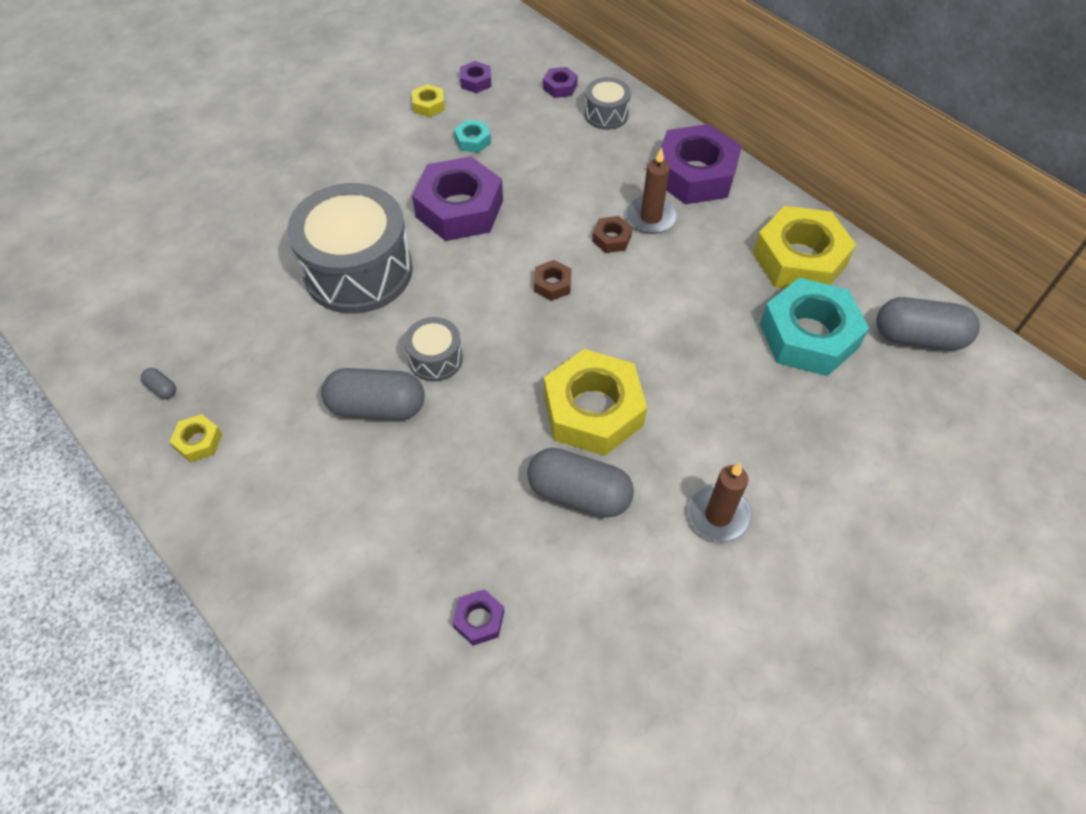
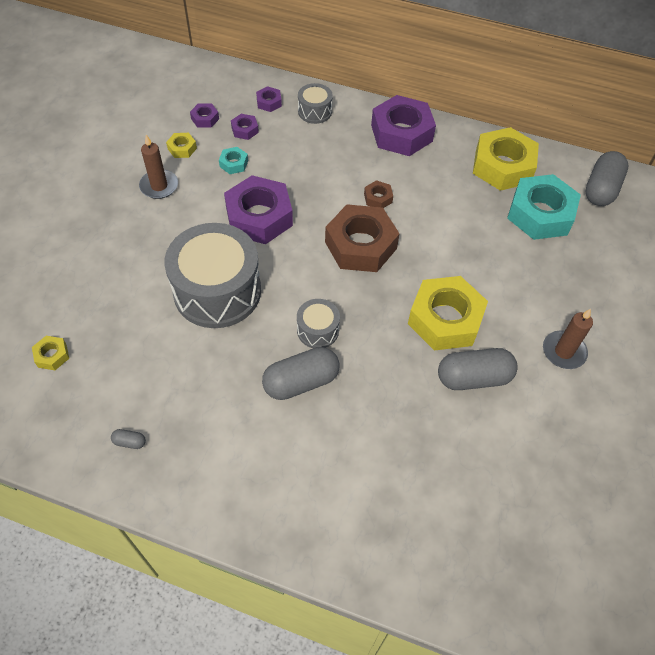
camera: 30 degrees left, 0 degrees up
(198, 441) = (188, 467): yellow nut -> yellow nut (52, 355)
(479, 619) = (468, 490): purple nut -> purple nut (245, 130)
(552, 284) = (360, 245): brown nut -> brown nut, size x2.29
(651, 217) = (393, 173): brown candle -> brown candle (159, 186)
(918, 337) = (601, 189): grey capsule -> grey capsule turned 45 degrees counterclockwise

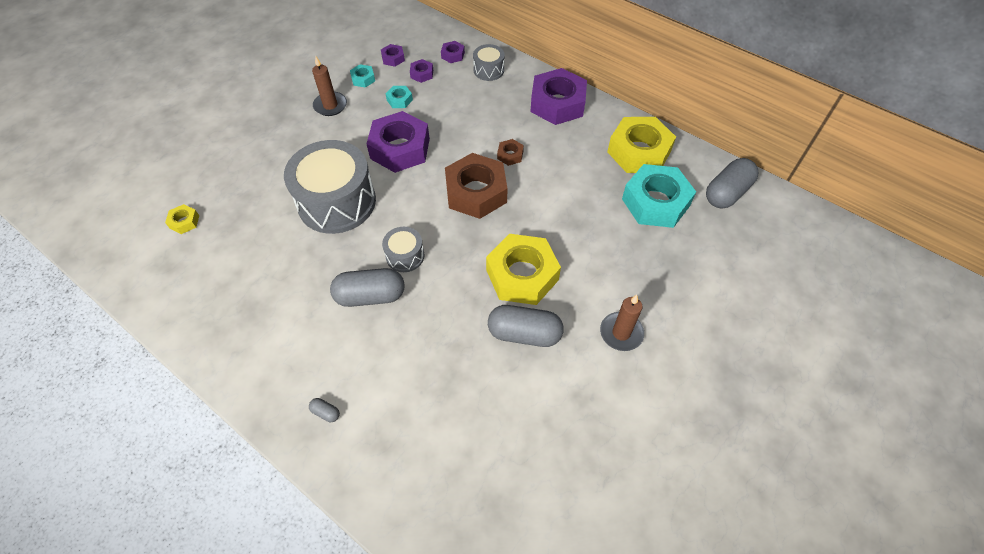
camera: 20 degrees right, 0 degrees up
(130, 442) = (210, 307): grey capsule -> grey capsule (326, 412)
(182, 148) = (363, 79): yellow nut -> turquoise nut

